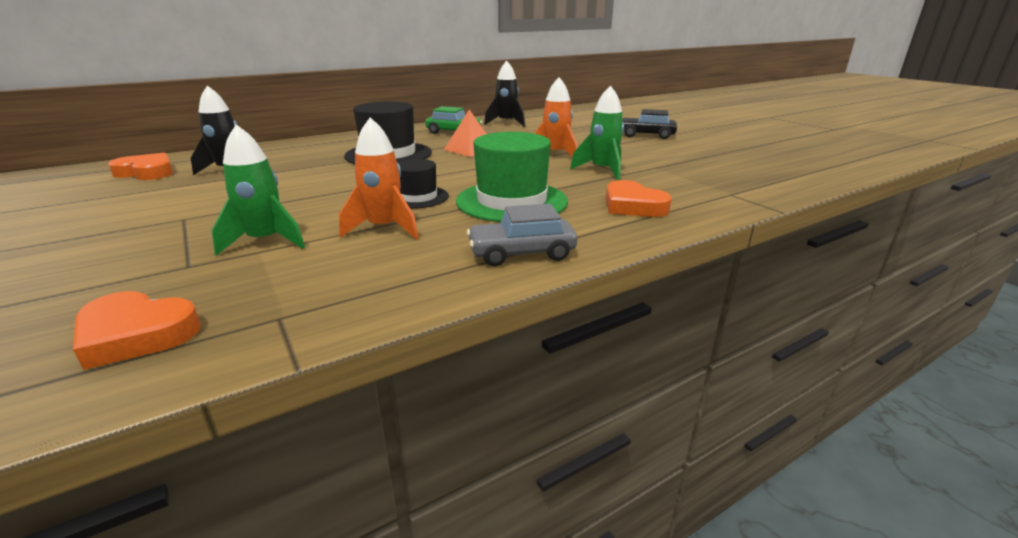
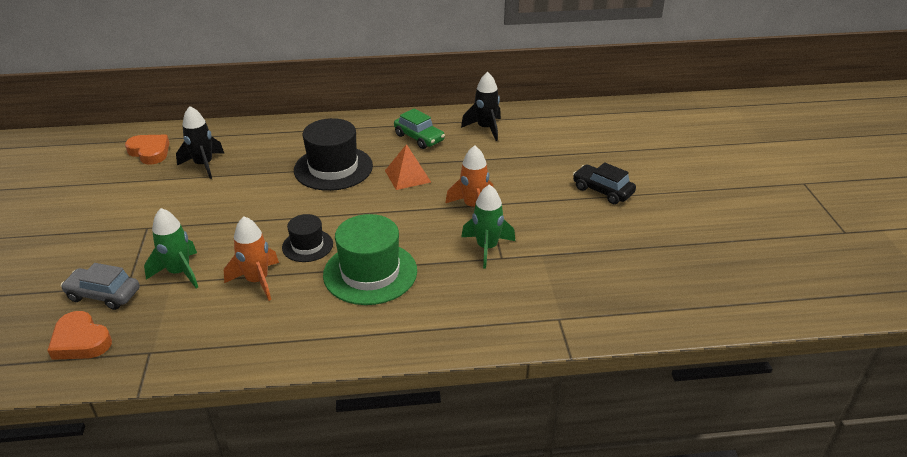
camera: 25 degrees right, 10 degrees up
(521, 253) = (321, 340): grey car -> grey car (104, 295)
(633, 206) = (456, 309): orange heart -> none

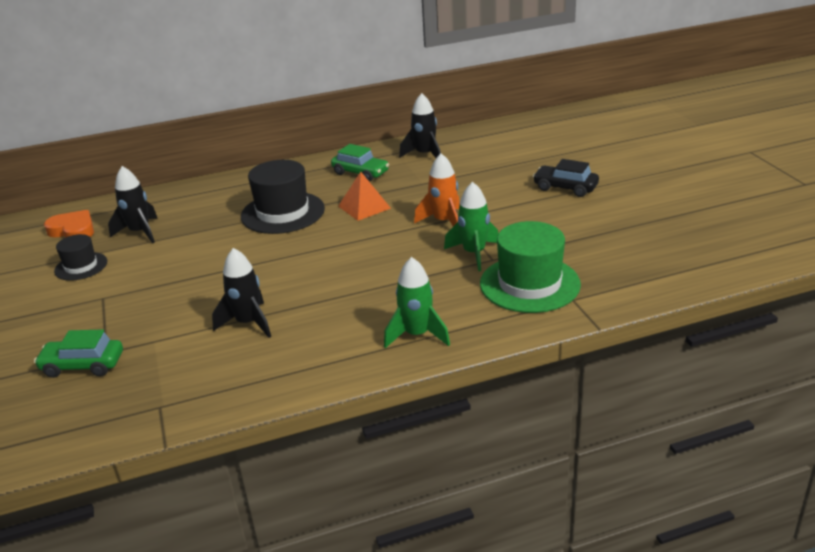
camera: 10 degrees left, 5 degrees down
(81, 341) = (77, 411): orange heart -> none
(104, 295) = (83, 365): grey car -> green car
(179, 272) = (159, 331): green rocket -> green rocket (417, 335)
(257, 281) = (248, 323): orange rocket -> black rocket
(307, 245) = (287, 283): black hat -> black hat (81, 266)
(370, 273) = (365, 295): green hat -> green hat (529, 284)

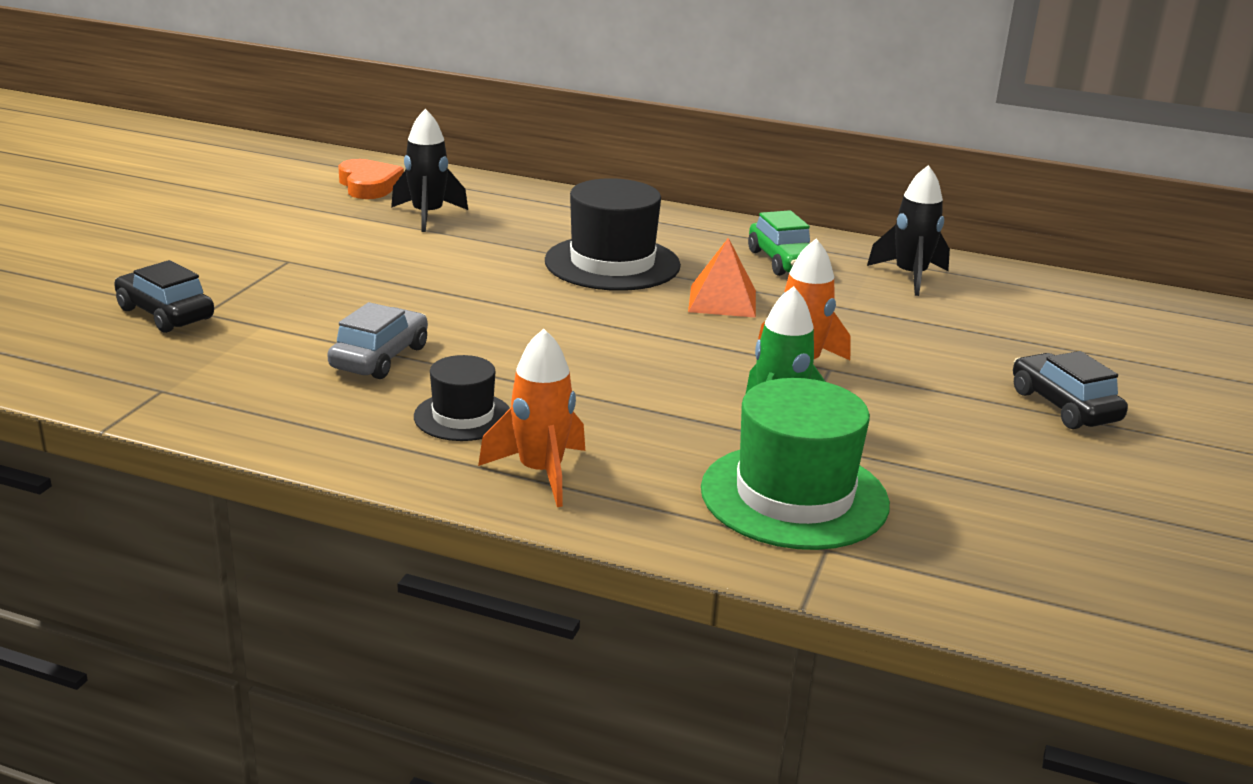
camera: 35 degrees right, 5 degrees down
(81, 266) = (319, 222): black hat -> black hat (463, 416)
(83, 365) = (165, 314): green car -> black car
(248, 323) = (379, 358): black rocket -> grey car
(417, 335) = (540, 473): green rocket -> orange rocket

